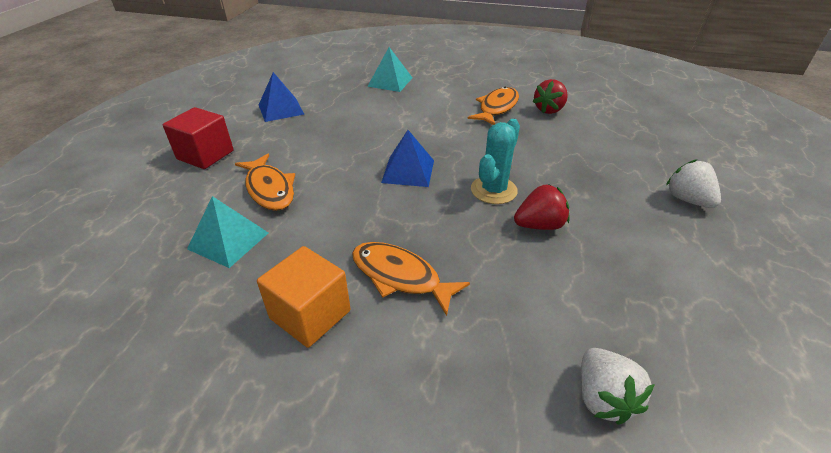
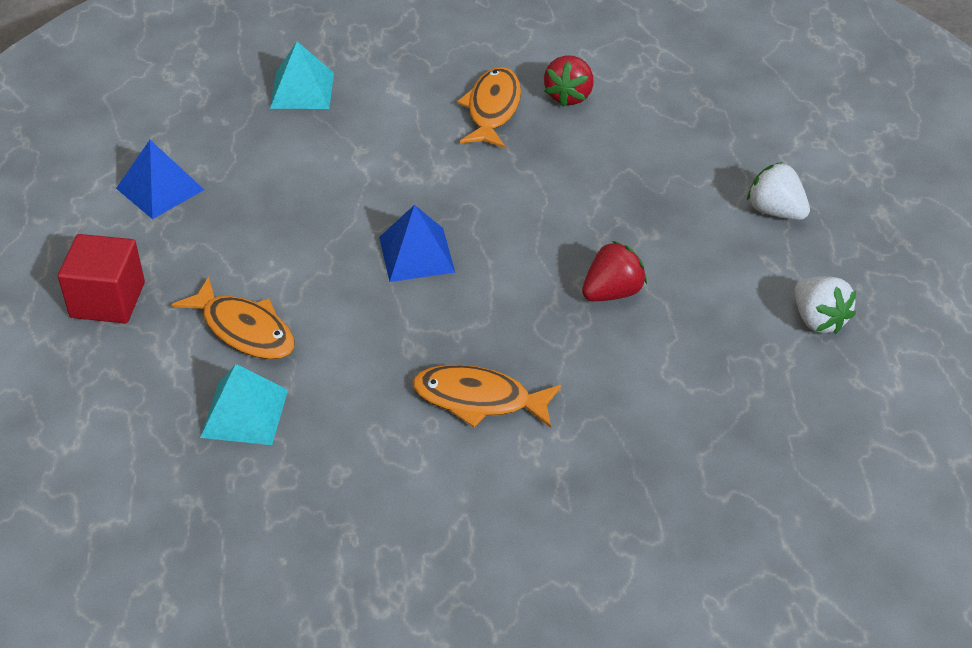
camera: 20 degrees left, 5 degrees up
(310, 314) = (402, 468): orange cube -> none
(493, 190) = (540, 256): turquoise cactus -> none
(602, 398) = (723, 461): white strawberry -> white strawberry (818, 320)

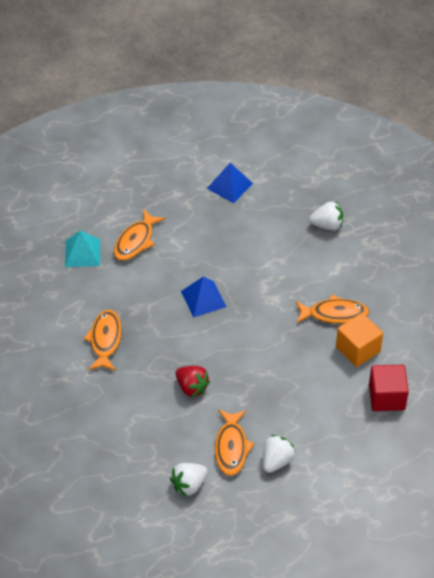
camera: 80 degrees right, 5 degrees up
(107, 300) = (146, 186): red cube -> red cube (386, 397)
(302, 90) = (327, 225): turquoise pyramid -> white strawberry
(569, 96) = (358, 349): red strawberry -> orange cube
(744, 259) = (231, 447): none -> orange fish

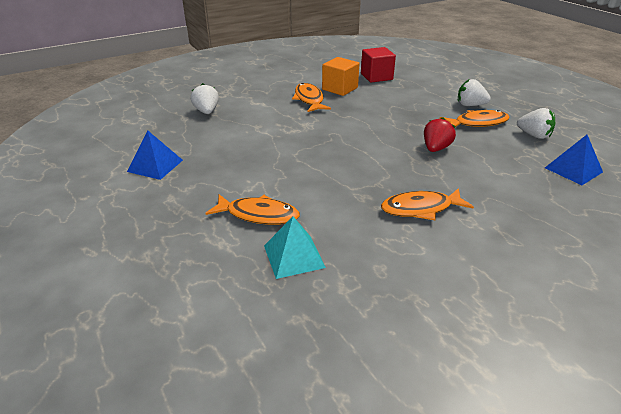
camera: 105 degrees left, 15 degrees down
(203, 299) = (325, 158): blue pyramid -> blue pyramid (573, 170)

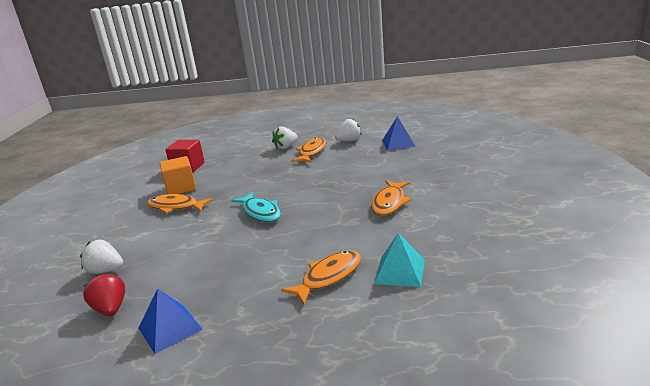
camera: 55 degrees left, 10 degrees down
(334, 140) = (260, 212): none -> turquoise fish
(436, 148) = (324, 176): red strawberry -> red strawberry (111, 309)

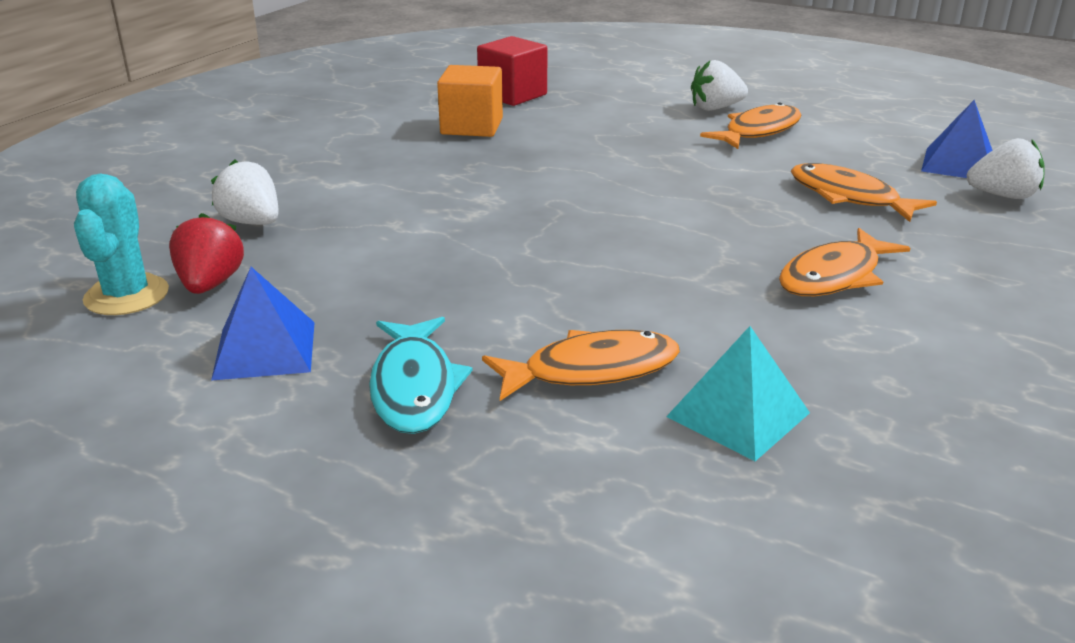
camera: 25 degrees right, 5 degrees up
(67, 332) = (127, 295): none -> turquoise cactus
(176, 207) = (438, 155): orange fish -> orange fish (849, 197)
(260, 212) = (569, 211): turquoise fish -> turquoise fish (414, 387)
(349, 141) = (854, 131): white strawberry -> white strawberry (1002, 196)

